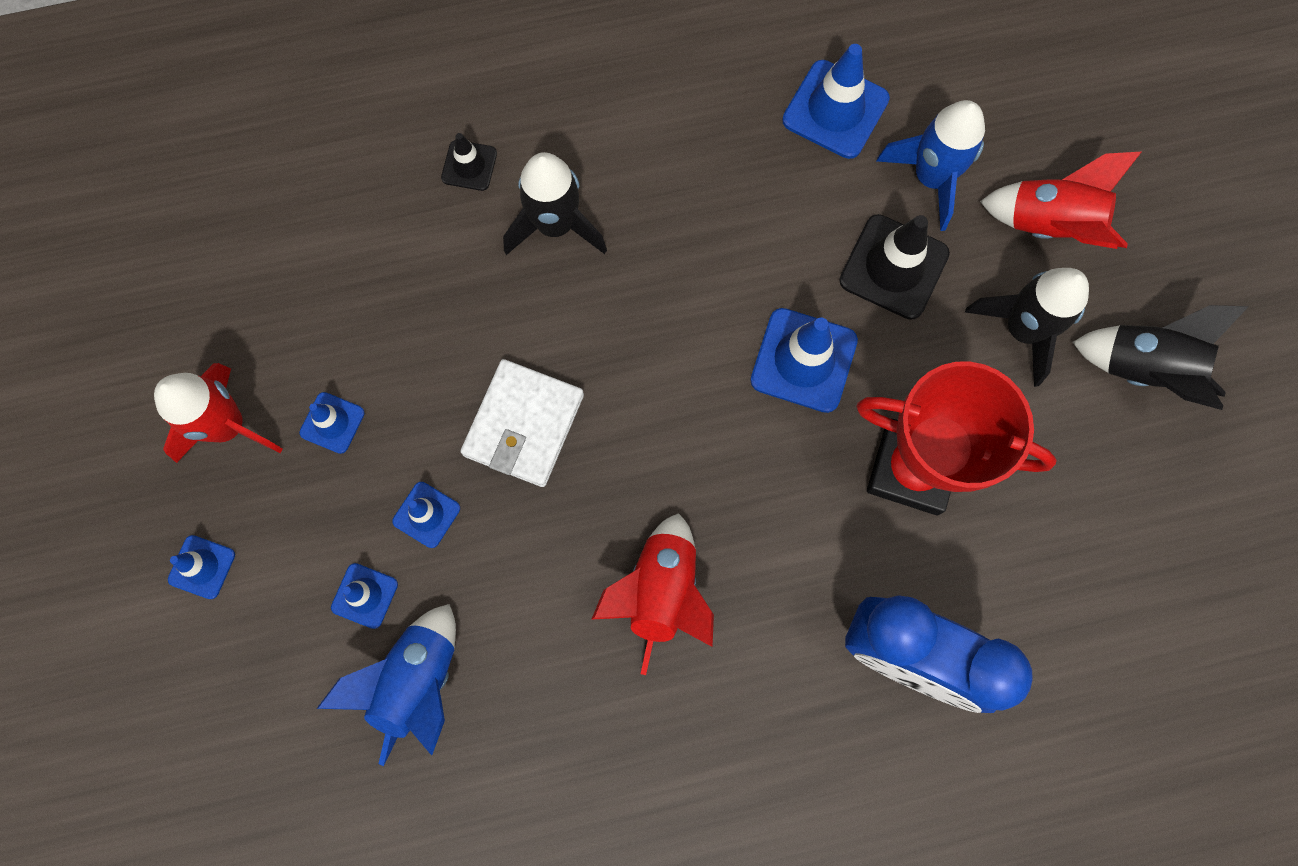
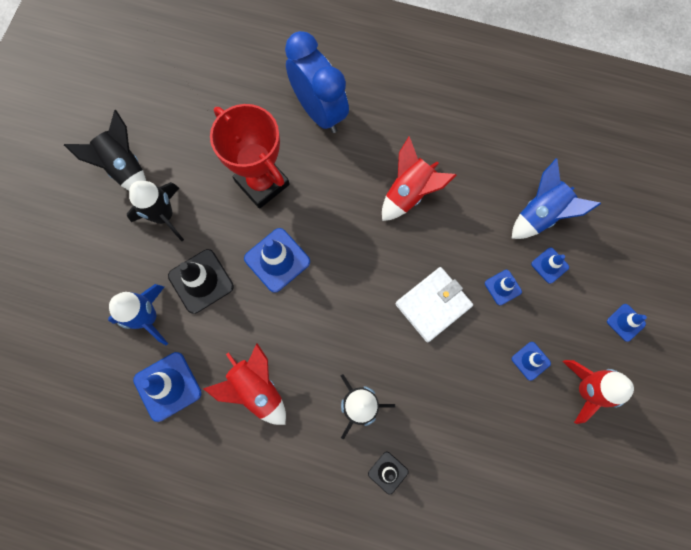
camera: 150 degrees left, 0 degrees up
(1049, 226) = (110, 258): red rocket -> red rocket (256, 389)

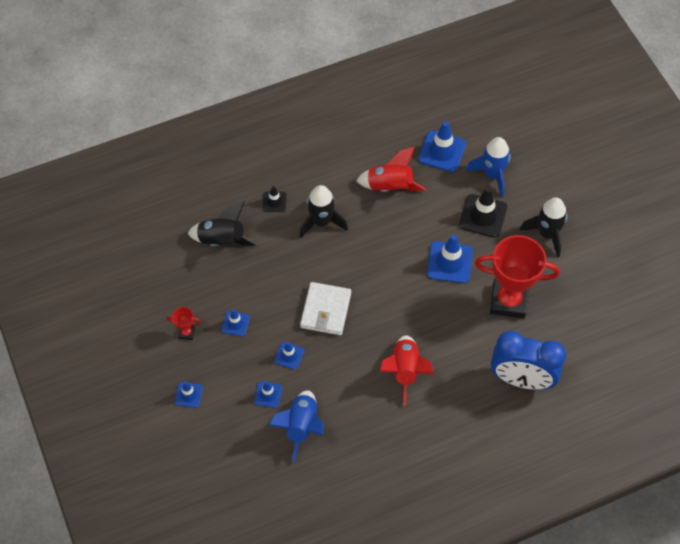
camera: 140 degrees right, 15 degrees down
(124, 167) = (605, 242): black rocket -> black rocket (222, 240)
(586, 389) = (186, 333): red rocket -> red trophy

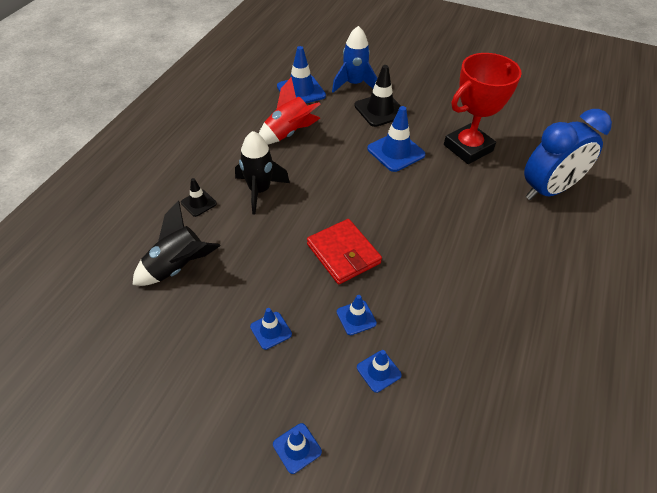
camera: 45 degrees left, 10 degrees down
(186, 333) = (226, 382): red trophy -> none
(301, 426) = (445, 374): blue rocket -> none
(326, 310) = (343, 253): white wallet -> red wallet
(405, 371) = (465, 250): red rocket -> none
(547, 234) = (435, 94): black rocket -> none

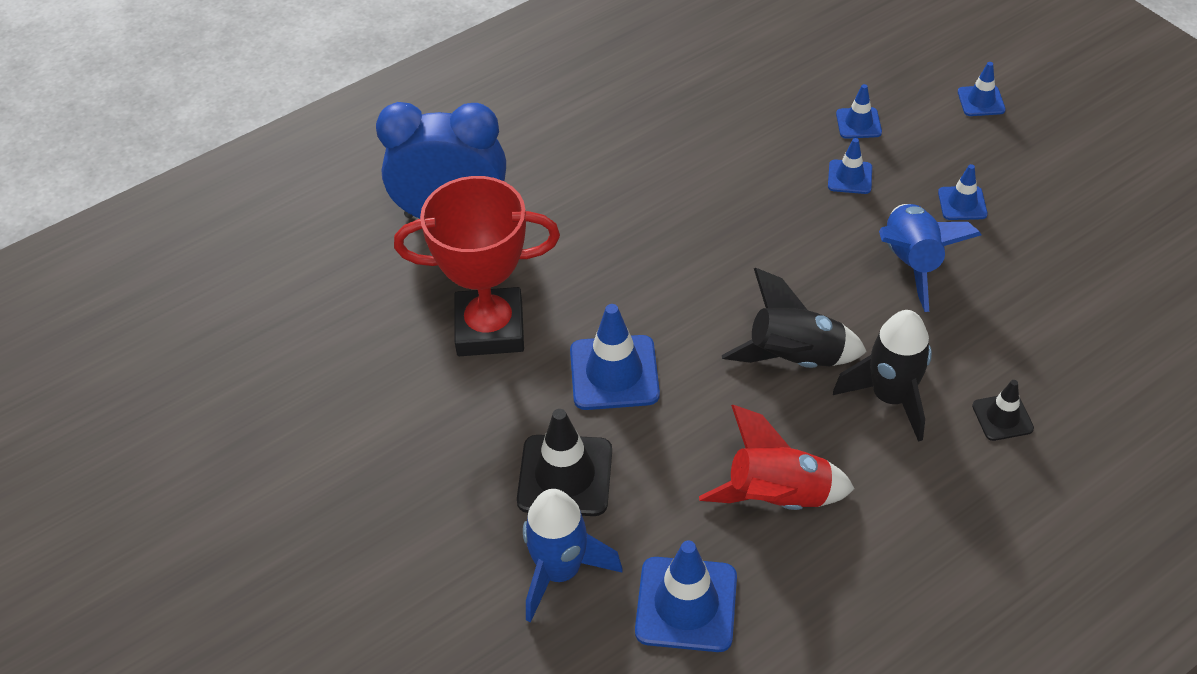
camera: 145 degrees left, 0 degrees up
(178, 267) = (1062, 326): black rocket -> black rocket (794, 358)
(283, 270) = (912, 263): none -> blue rocket
(343, 253) = (817, 251): red wallet -> none

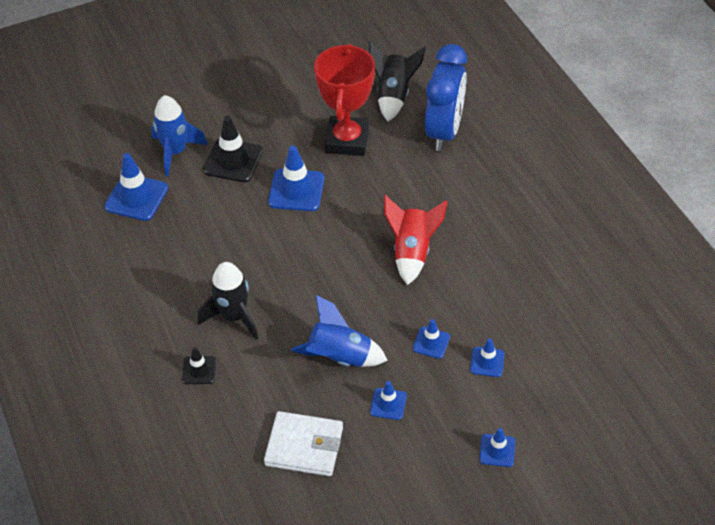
camera: 100 degrees right, 0 degrees up
(777, 497) = (185, 247): red rocket -> red rocket (412, 252)
(794, 358) = (279, 276): black rocket -> black rocket (393, 96)
(1065, 273) = (304, 446): none -> white wallet

